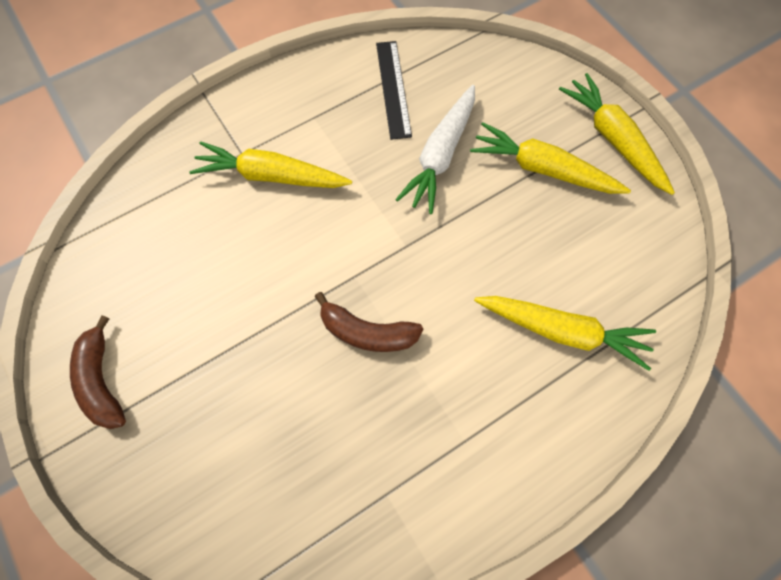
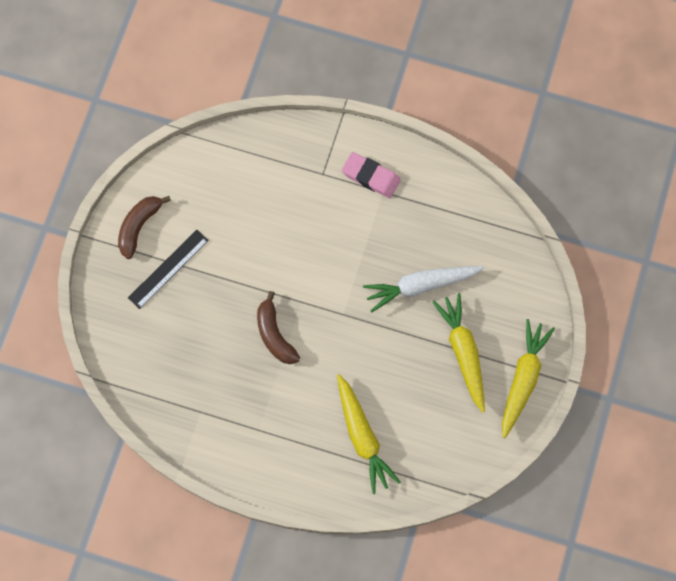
camera: 50 degrees right, 5 degrees up
(271, 176) = (322, 203): yellow carrot -> none
(288, 116) = (371, 177): none -> pink eraser
(393, 89) = (445, 220): black ruler -> black ruler (168, 269)

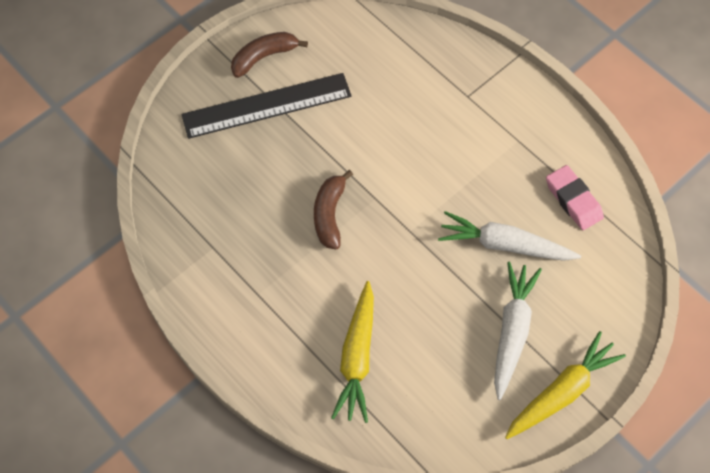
camera: 30 degrees right, 10 degrees down
(168, 269) = (267, 106): black ruler -> black ruler, size x1.57
(371, 177) = (513, 121): pink eraser -> pink eraser (573, 200)
(463, 353) = (512, 331): yellow carrot -> white carrot

